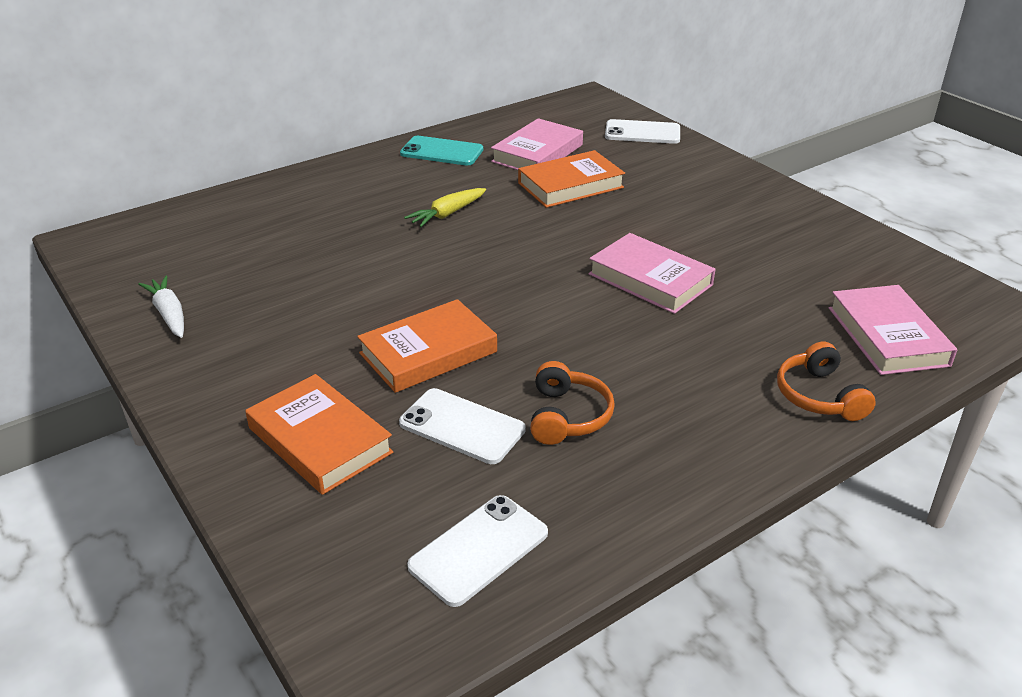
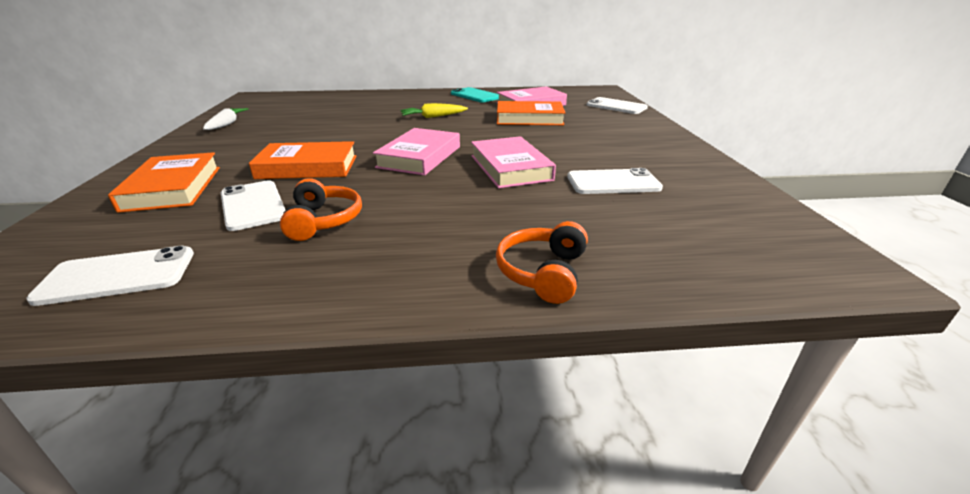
camera: 30 degrees right, 5 degrees down
(567, 416) = (323, 220): orange headphones -> orange headphones turned 45 degrees counterclockwise
(766, 270) = (613, 182): none -> white phone
(887, 336) = (676, 251): pink book -> pink book (420, 157)

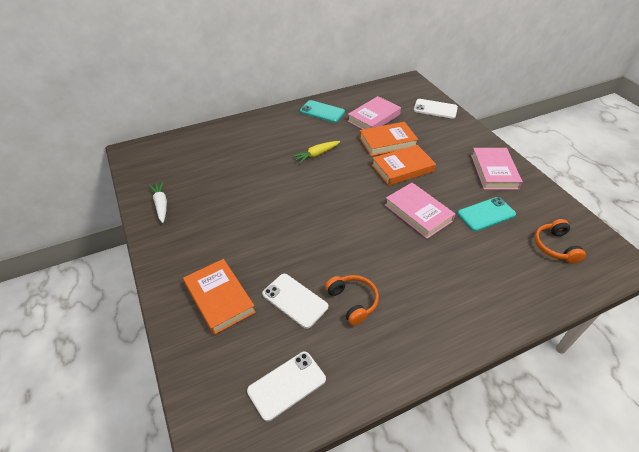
camera: 20 degrees left, 15 degrees up
(308, 167) = (287, 248): orange book -> orange book (402, 168)
(420, 157) = (352, 215): pink book -> pink book (494, 171)
(543, 272) = (498, 308): orange headphones -> orange headphones (555, 247)
(613, 182) = (486, 214): white phone -> turquoise phone

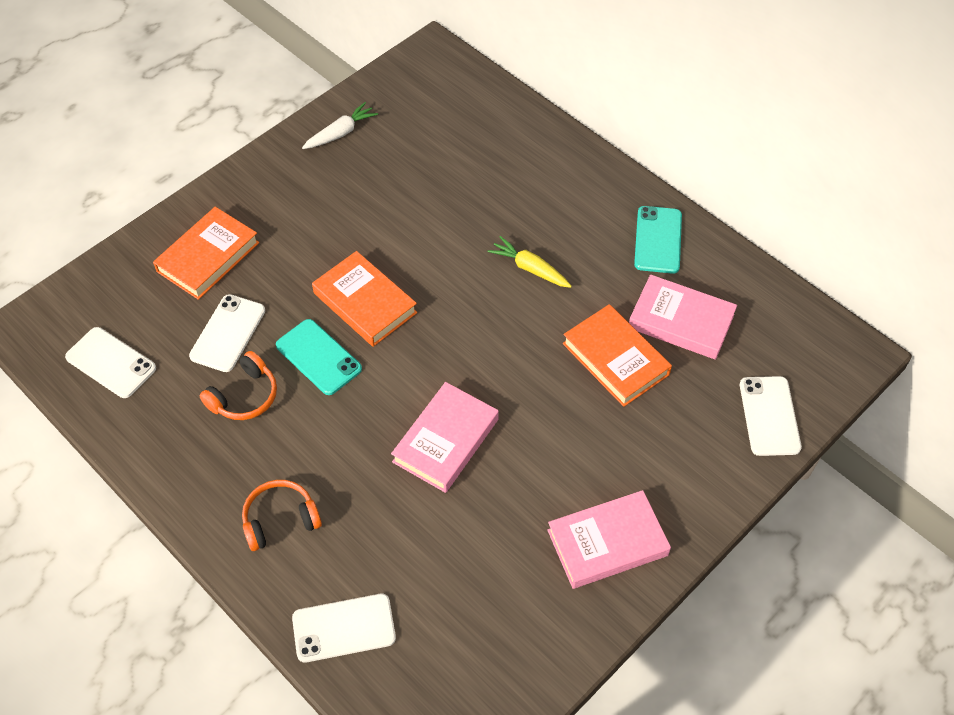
camera: 70 degrees right, 10 degrees up
(402, 168) = (550, 397): orange book -> orange book (365, 303)
(486, 214) = (482, 540): turquoise phone -> turquoise phone (319, 357)
(538, 287) = (344, 628): none -> white phone
(555, 247) = (442, 652): orange headphones -> orange headphones (280, 520)

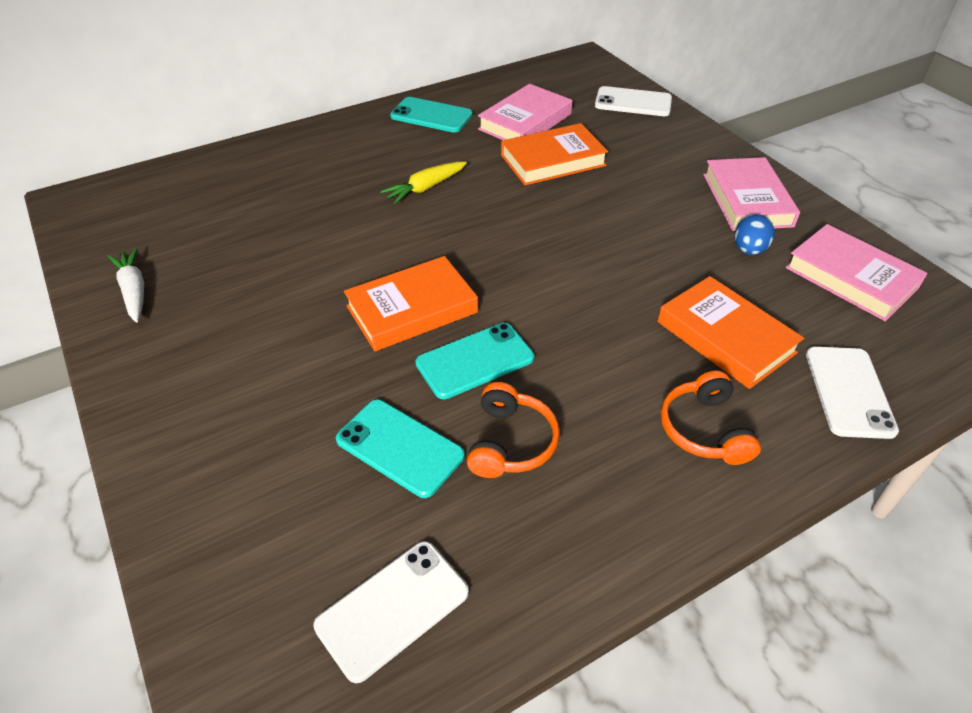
camera: 75 degrees left, 10 degrees down
(208, 257) = (253, 454): orange book -> orange book (725, 337)
(228, 333) = (399, 448): white phone -> turquoise phone
(244, 396) = (510, 442): orange headphones -> orange headphones turned 45 degrees clockwise
(446, 440) = (619, 277): pink book -> pink book (851, 278)
(519, 546) = (749, 250): none -> blue egg

